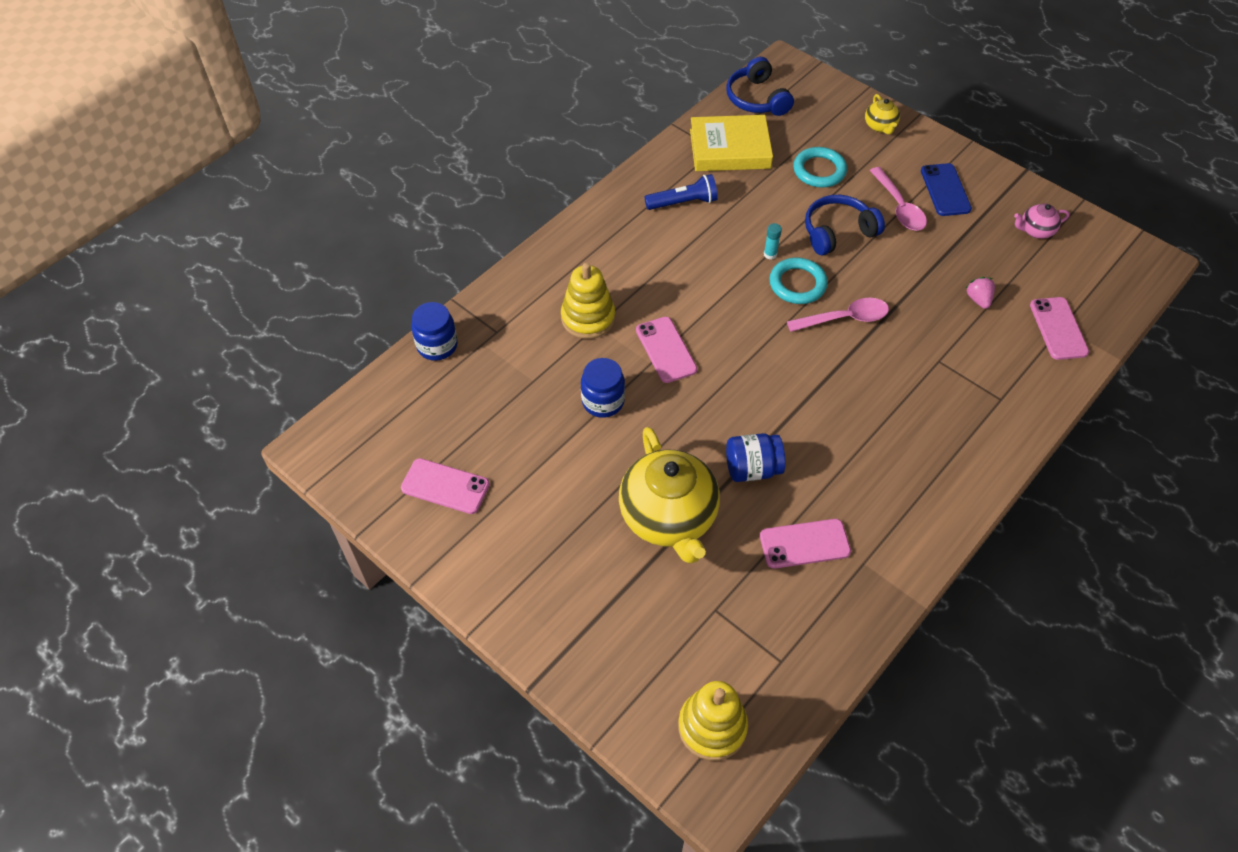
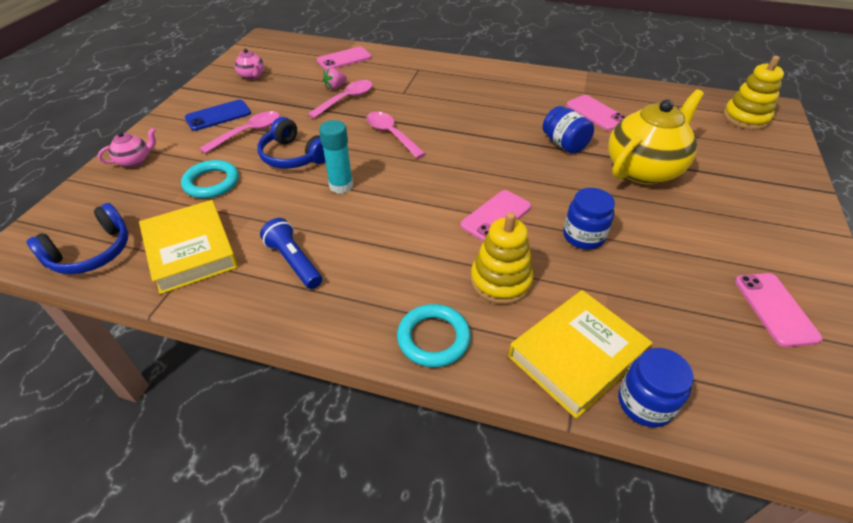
camera: 115 degrees left, 10 degrees down
(494, 329) = (576, 356): none -> yellow book
(770, 254) = (341, 186): turquoise glue stick -> turquoise glue stick, size x1.83
(797, 284) = (368, 163): turquoise ring -> turquoise ring (433, 338)
(880, 126) = (135, 161): yellow teapot -> pink teapot
(941, 301) = (346, 99): none -> pink spoon

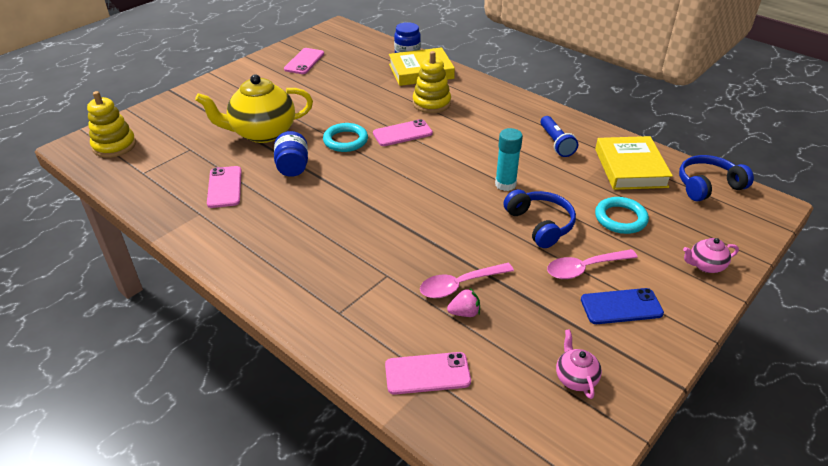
camera: 155 degrees left, 5 degrees down
(391, 134) = (435, 221): pink spoon -> none
(433, 338) = (486, 92): turquoise ring -> turquoise ring (345, 140)
(583, 236) = (359, 109): blue jar -> none

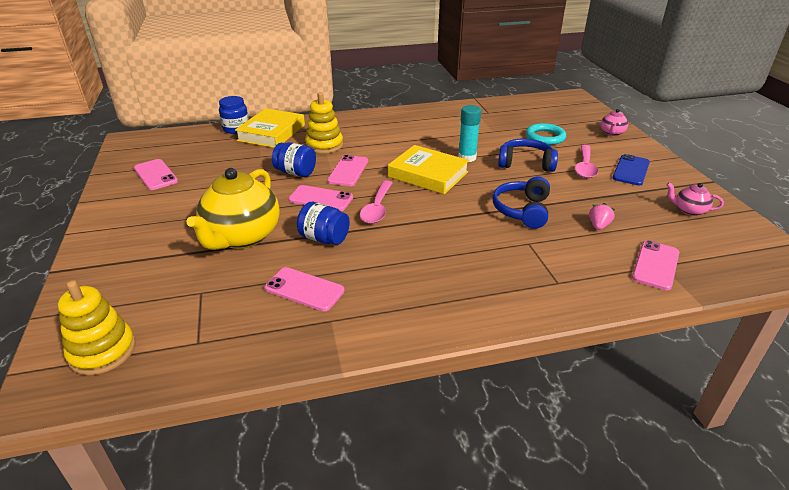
camera: 55 degrees left, 5 degrees down
(345, 140) = (321, 199): turquoise ring -> pink phone
(371, 112) = (296, 172): none -> blue jar
(460, 285) = (566, 216): pink spoon -> pink spoon (377, 208)
(556, 143) = (440, 124): blue flashlight -> none
(630, 168) = (496, 114): yellow book -> yellow book (428, 174)
(708, 185) = (539, 103): blue headphones -> blue headphones (522, 210)

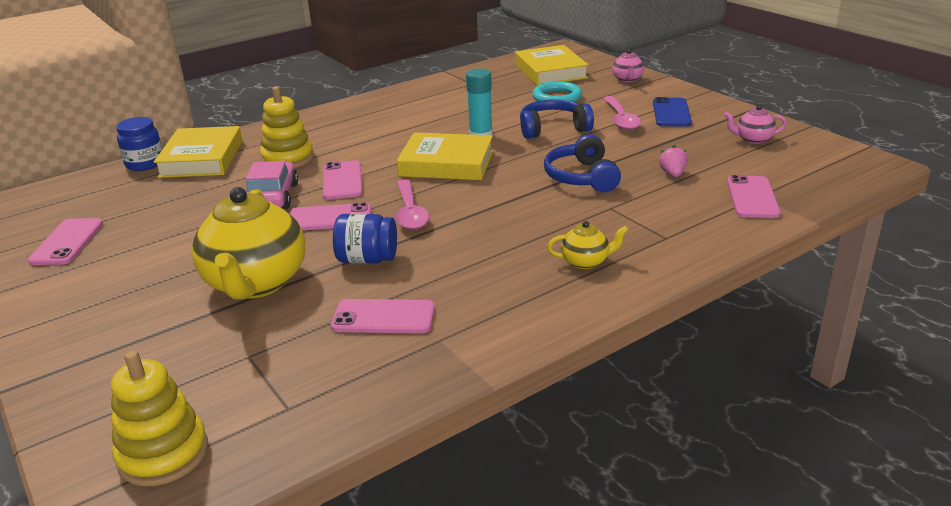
camera: 20 degrees left, 5 degrees down
(155, 175) = (67, 242): pink phone -> pink phone turned 60 degrees clockwise
(296, 172) = (273, 197): blue jar -> pink car
(479, 286) = (586, 262): none -> yellow teapot
(554, 114) = (550, 71): none -> yellow book

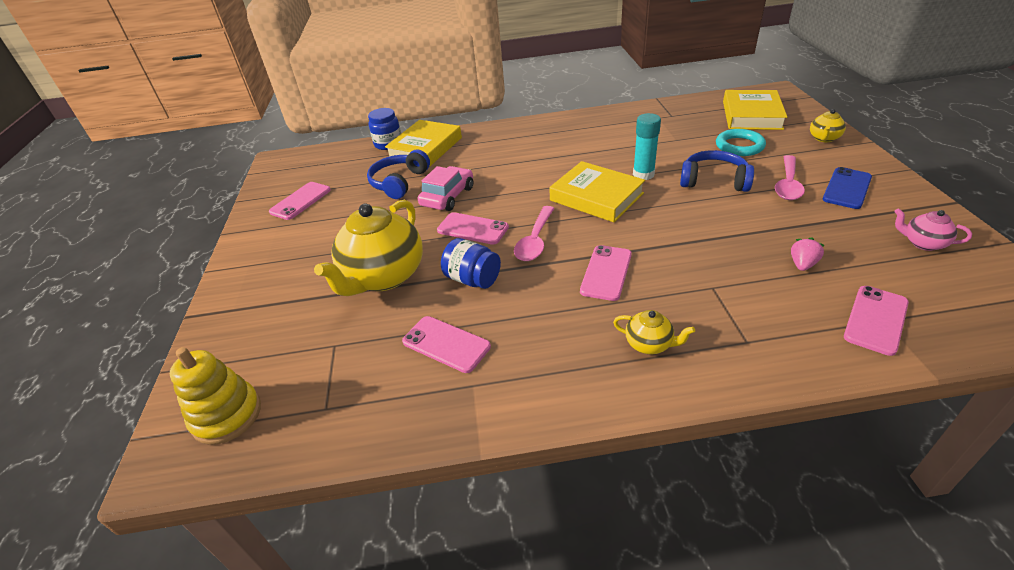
camera: 30 degrees right, 10 degrees up
(288, 158) = (481, 162): yellow stacking toy -> none
(342, 181) = (505, 194): pink phone -> pink phone (606, 273)
(581, 177) = (706, 243): blue headphones -> blue headphones (399, 182)
(627, 79) = (823, 138): pink teapot -> yellow teapot

